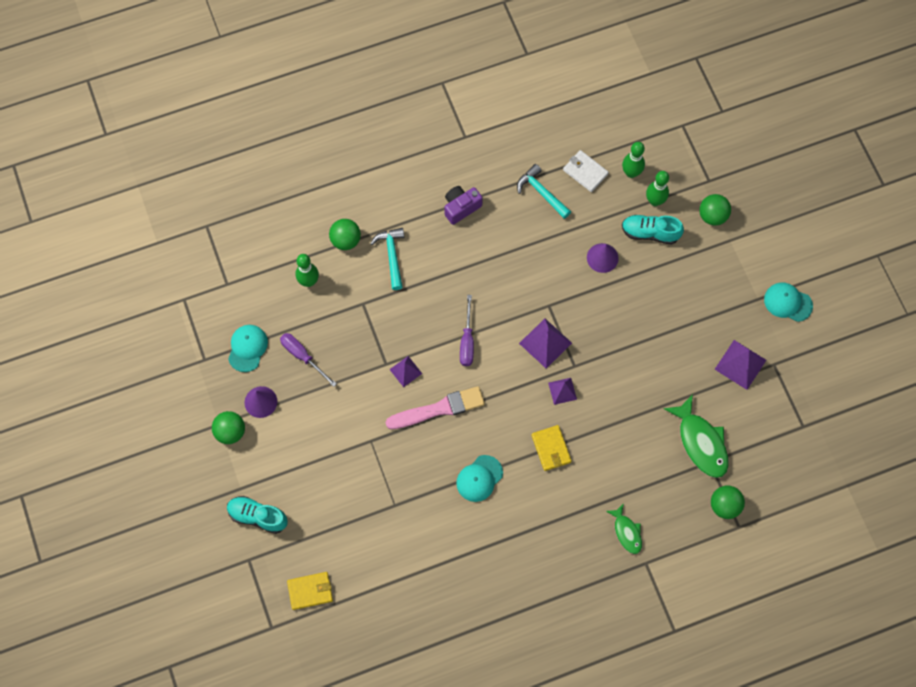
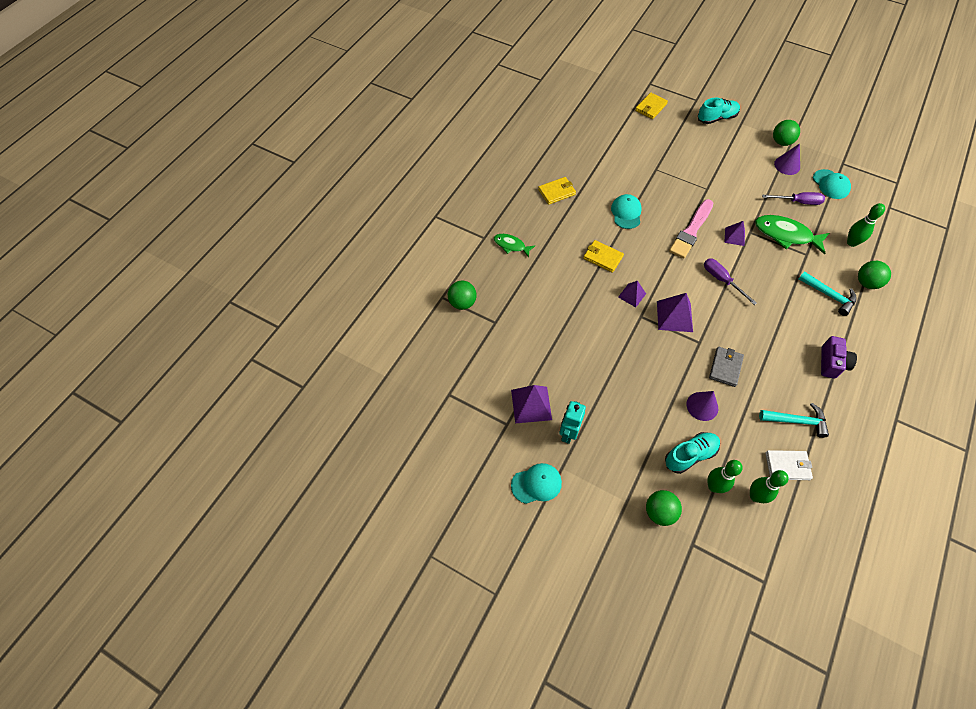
camera: 140 degrees right, 10 degrees down
(524, 560) = (556, 192): none -> yellow wallet
(550, 270) = (725, 367): none -> grey wallet
(701, 442) = (512, 330): green fish -> green fish (786, 235)
(730, 319) = (568, 433): none -> turquoise robot

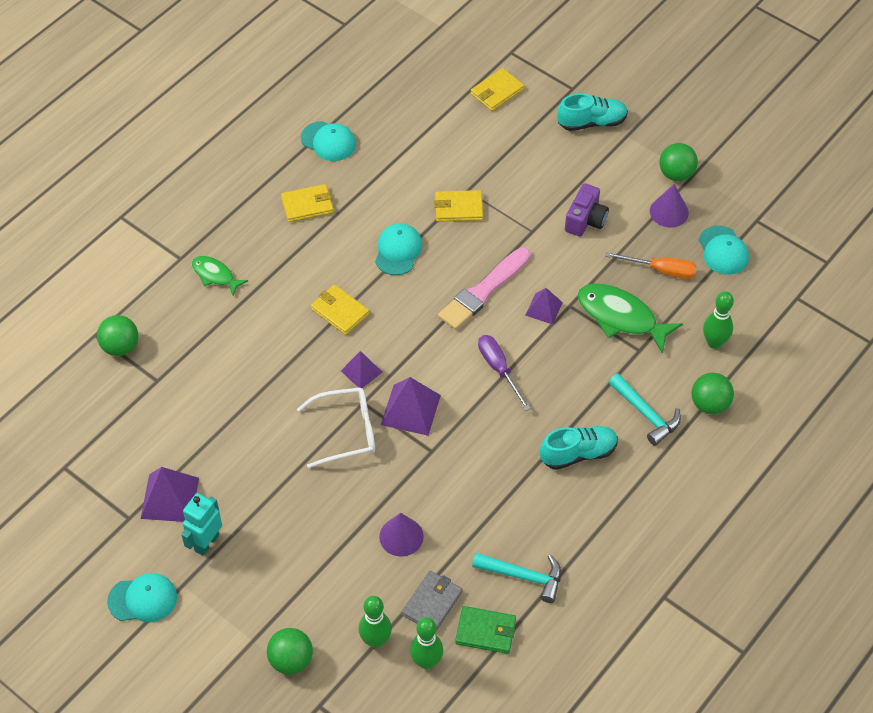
camera: 10 degrees right, 5 degrees down
(556, 151) = (328, 141): none -> turquoise cap
(637, 338) = (346, 431): none -> white glasses
(654, 181) = (458, 208): none -> yellow wallet
(690, 455) = (359, 597): turquoise shoe -> turquoise shoe (578, 453)
(725, 367) = (454, 490): grey wallet -> grey wallet (432, 603)
(787, 466) = (485, 631): white wallet -> green wallet
(798, 202) = (661, 270): purple screwdriver -> orange screwdriver
(831, 363) = (607, 508): purple camera -> purple camera (585, 220)

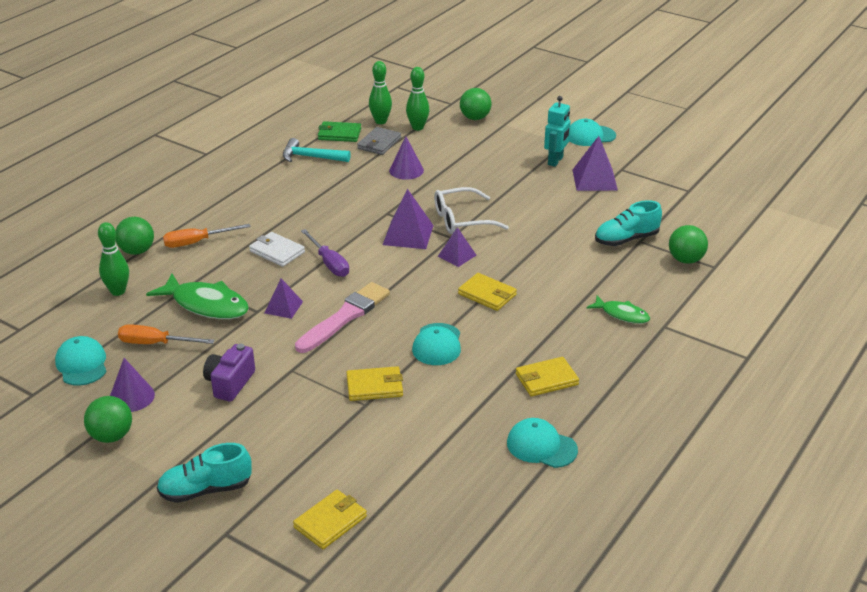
camera: 175 degrees right, 20 degrees down
(556, 392) = (277, 252): none -> white wallet
(578, 453) = (261, 217): turquoise shoe -> turquoise shoe (626, 239)
(646, 414) = (197, 242): turquoise hammer -> orange screwdriver

